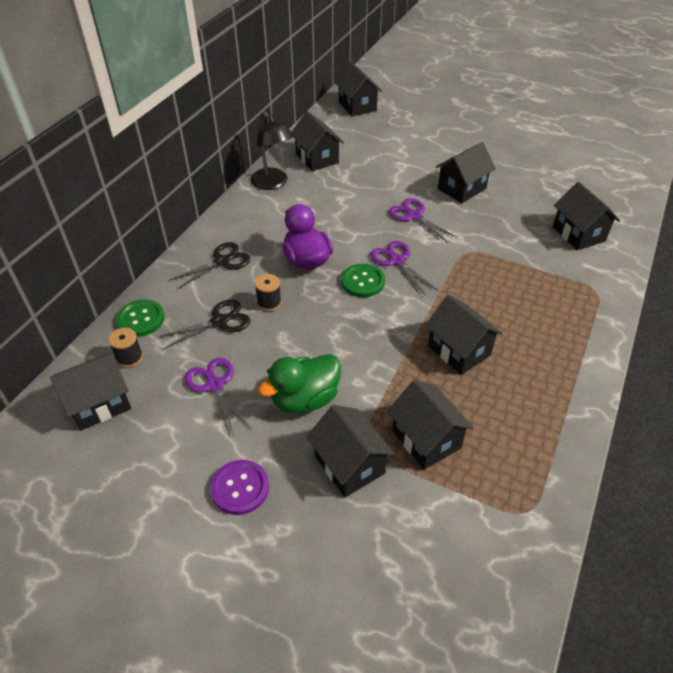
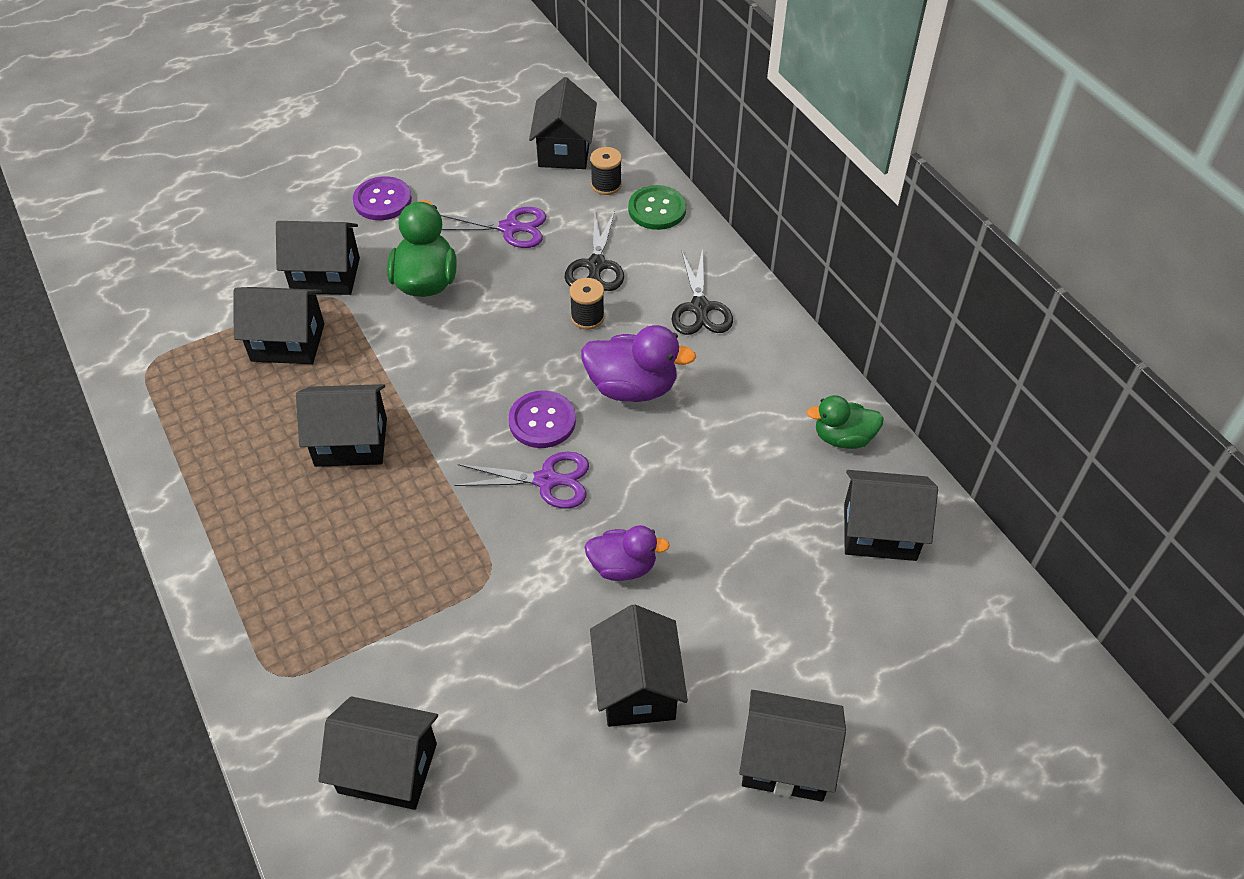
camera: 125 degrees right, 5 degrees up
(273, 183) = (843, 438): black lamp -> green duck
(357, 106) = (1042, 709): black house -> black house (786, 760)
(363, 282) = (542, 421): green button -> purple button
(414, 216) = (623, 566): purple scissors -> purple duck

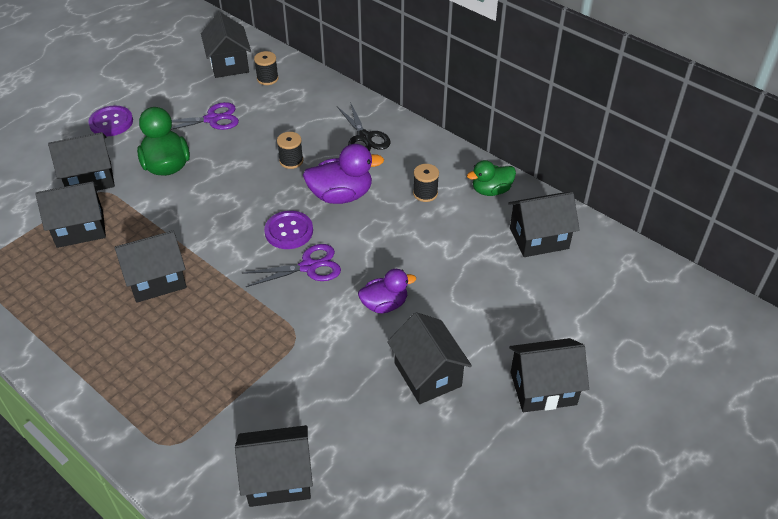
camera: 20 degrees left, 5 degrees down
(596, 265) = (283, 128): black scissors -> none
(657, 209) = (309, 86): green button -> none
(748, 416) = (425, 193): none -> black spool

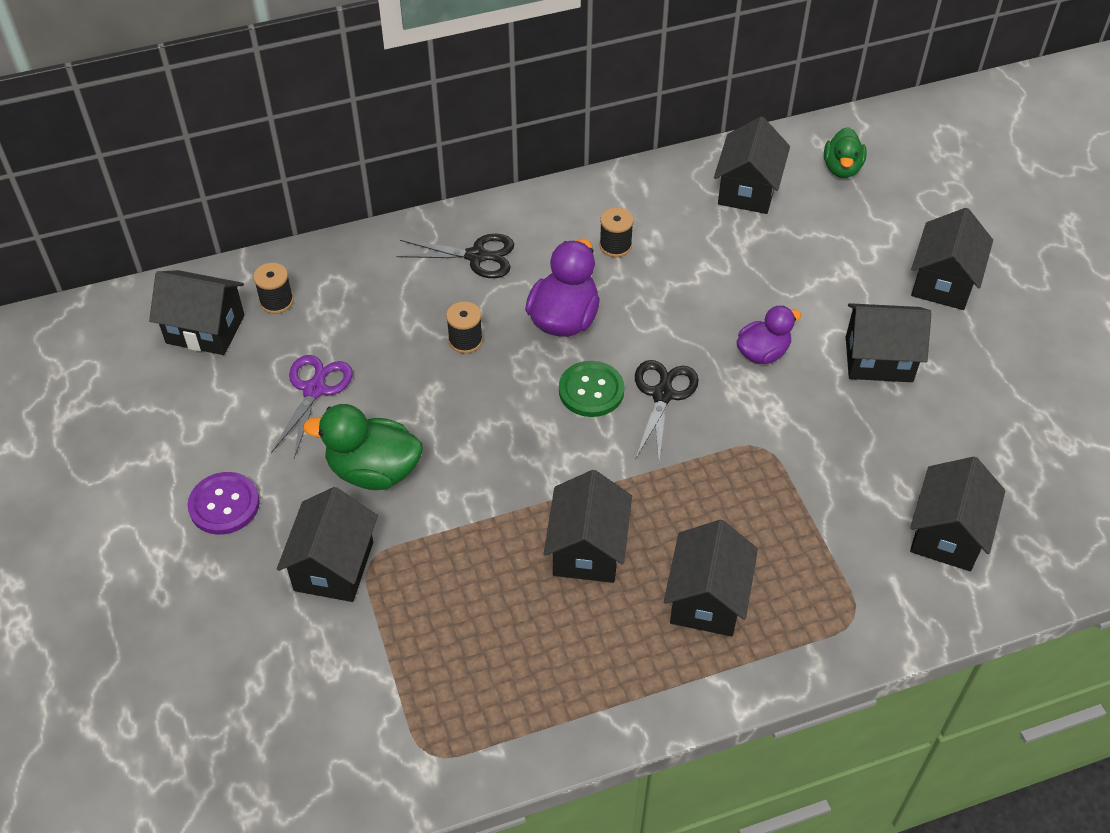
camera: 60 degrees left, 5 degrees up
(80, 228) = (431, 606): black house -> black house (707, 599)
(289, 231) = (591, 390): purple button -> green button
(308, 267) = (662, 395): purple scissors -> black scissors
(384, 304) = (763, 353): purple duck -> purple duck turned 45 degrees clockwise
(491, 190) = (650, 191): green duck -> green duck (842, 168)

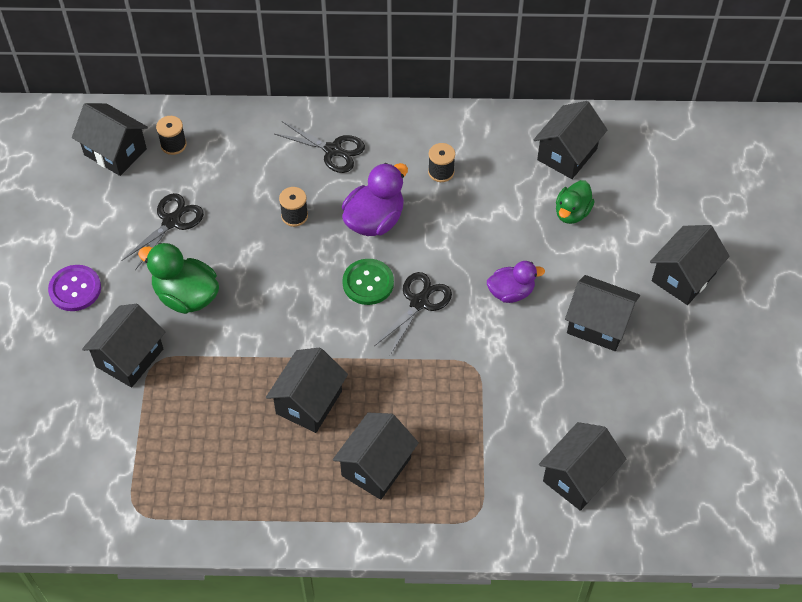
camera: 20 degrees right, 5 degrees up
(314, 390) = (171, 222): purple scissors -> black scissors
(842, 168) = (652, 157): green duck -> green duck (572, 213)

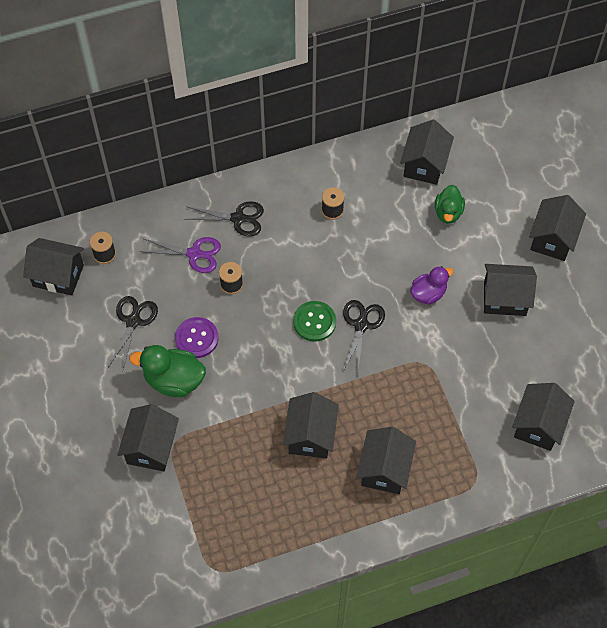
camera: 20 degrees left, 5 degrees up
(75, 289) = (79, 404): purple button -> purple button (196, 338)
(269, 172) = (194, 254): none -> purple scissors
(374, 220) = (297, 268): purple duck -> none

